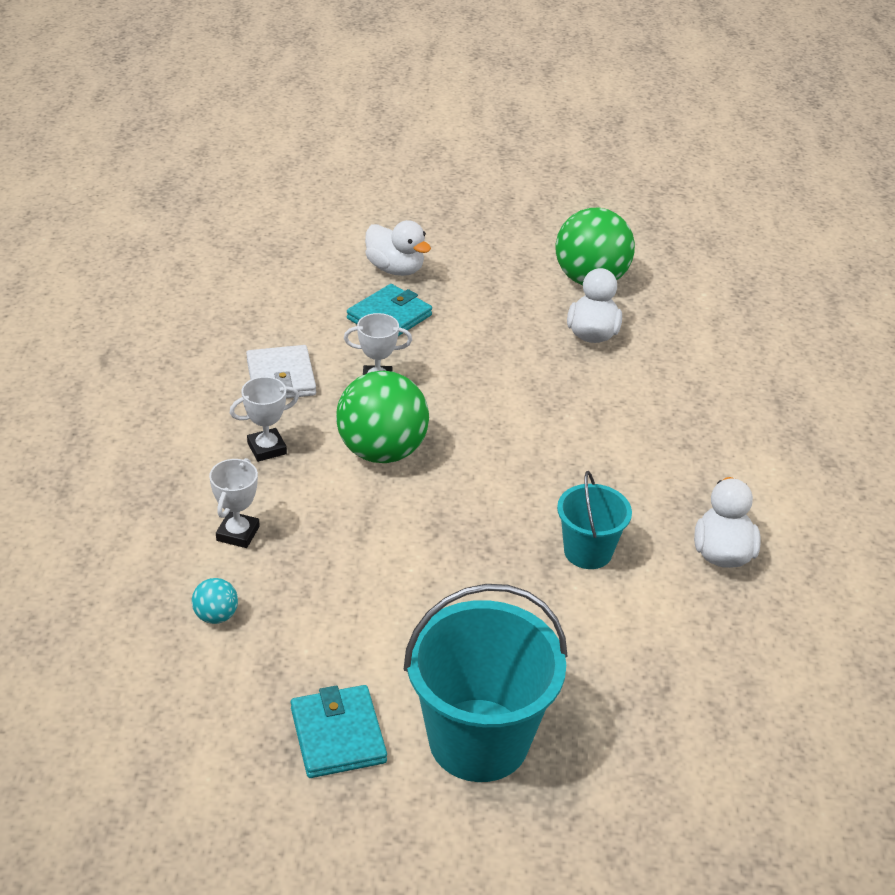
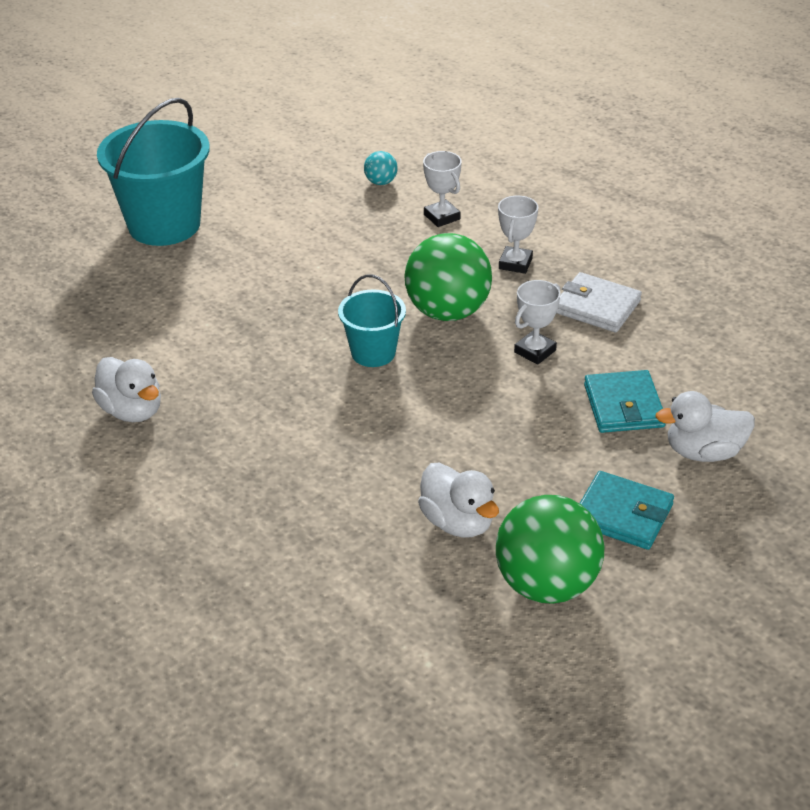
camera: 135 degrees right, 0 degrees up
(338, 735) = (238, 184): turquoise wallet -> turquoise wallet (623, 514)
(588, 551) = (225, 348): turquoise bucket -> turquoise bucket (373, 353)

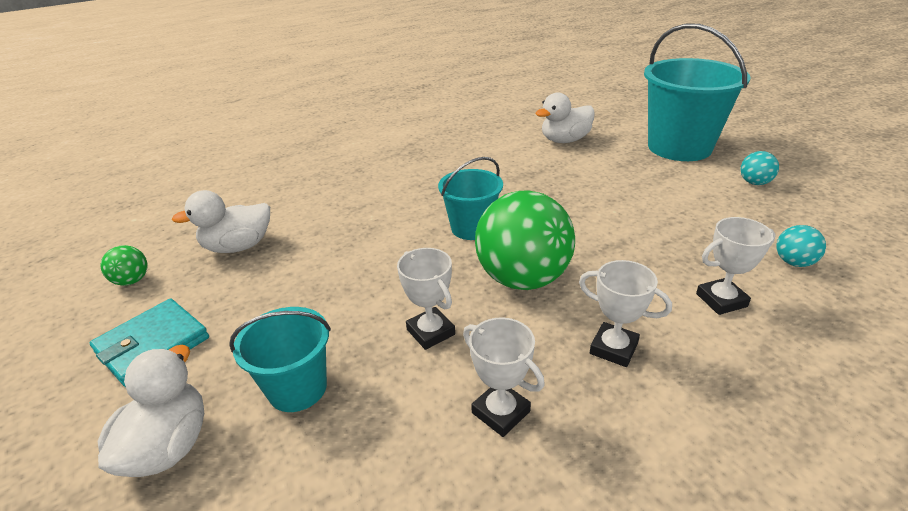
camera: 105 degrees right, 5 degrees down
(132, 411) = (448, 136): white duck -> white duck (565, 140)
(246, 187) = (754, 183): none -> turquoise ball
(547, 585) = (132, 281): green ball -> green ball, size x0.44
(596, 307) = (501, 412): white wallet -> white trophy
(624, 406) = (297, 388): turquoise wallet -> turquoise bucket

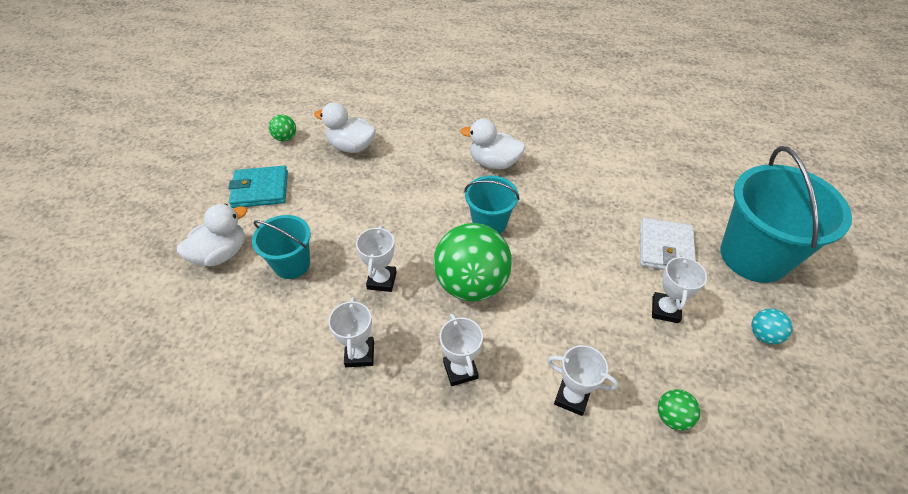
camera: 40 degrees right, 15 degrees up
(565, 140) = (662, 186): white duck -> white duck (493, 162)
(624, 171) = (665, 248): none -> white wallet
(682, 205) = (665, 310): none -> white trophy
(793, 262) = (672, 417): turquoise ball -> green ball

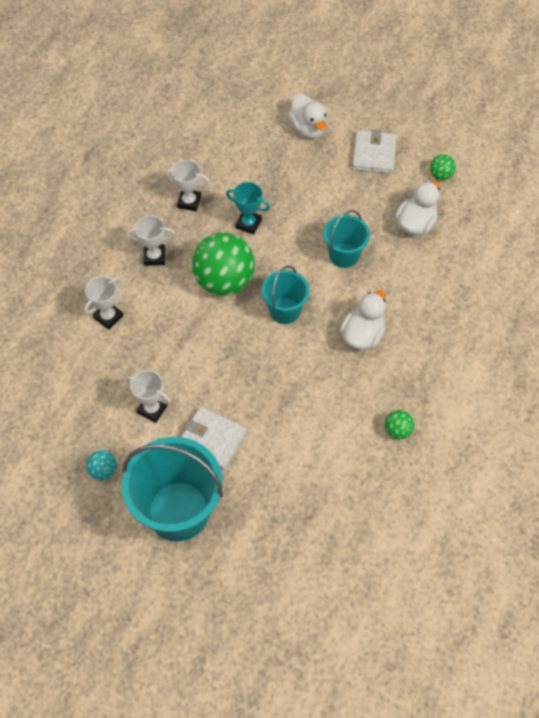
camera: 105 degrees right, 10 degrees up
(260, 189) = (374, 154): turquoise wallet -> white wallet
(292, 264) = (283, 170): turquoise bucket -> turquoise bucket (344, 255)
(381, 280) = (248, 224): white trophy -> turquoise trophy
(672, 417) = (70, 372): green ball -> green ball (397, 430)

